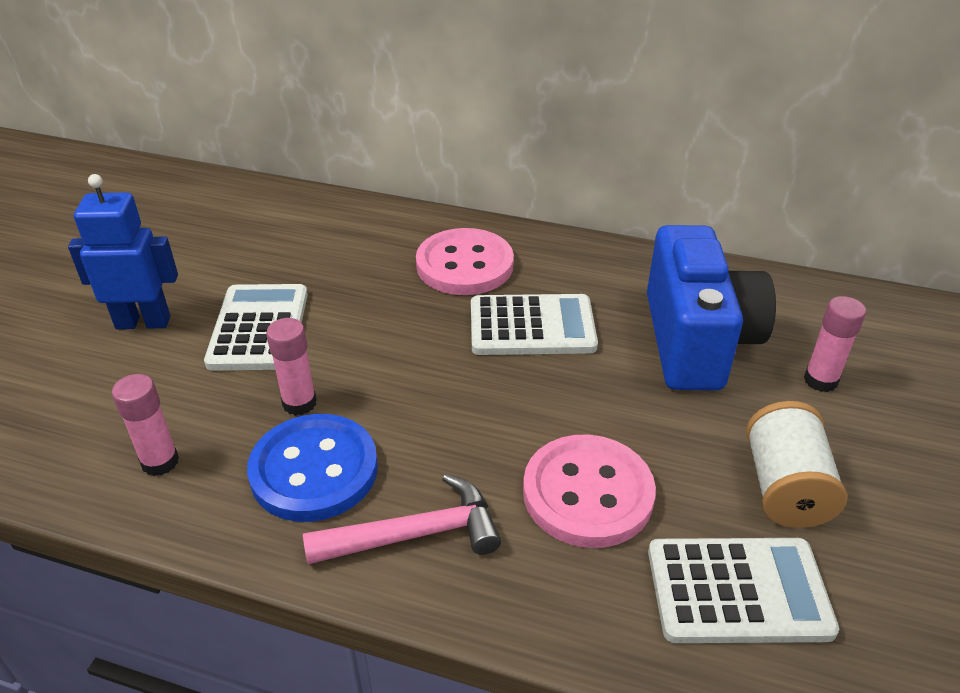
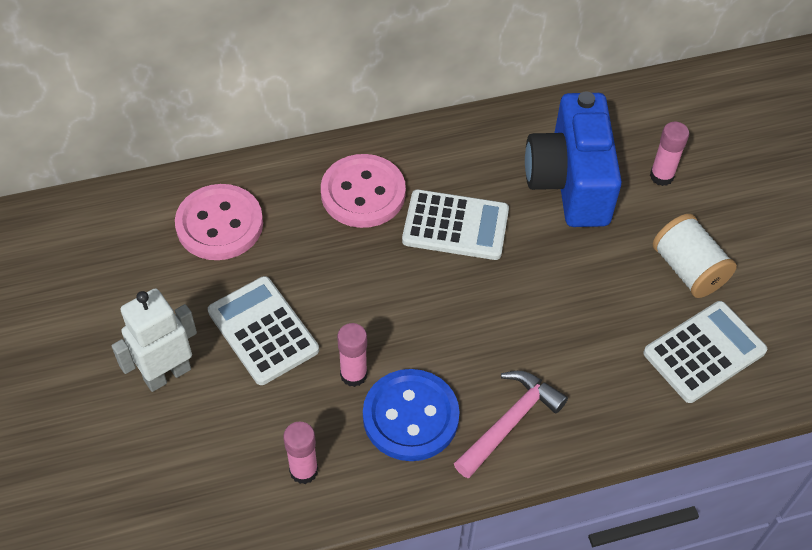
camera: 35 degrees left, 15 degrees up
(143, 322) = (167, 374): blue robot -> white robot
(532, 326) = (455, 226): white calculator -> white calculator turned 45 degrees clockwise
(587, 493) = (585, 336): pink button -> pink button (219, 224)
(697, 341) = (570, 182): blue camera -> blue camera turned 150 degrees counterclockwise

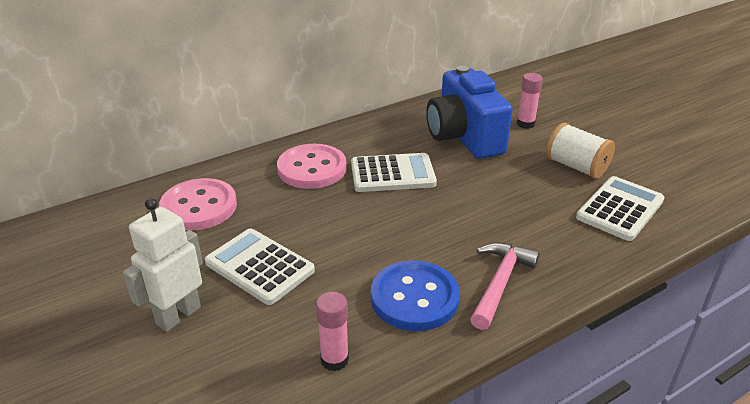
camera: 15 degrees left, 20 degrees down
(353, 374) = (351, 280): pink glue stick -> none

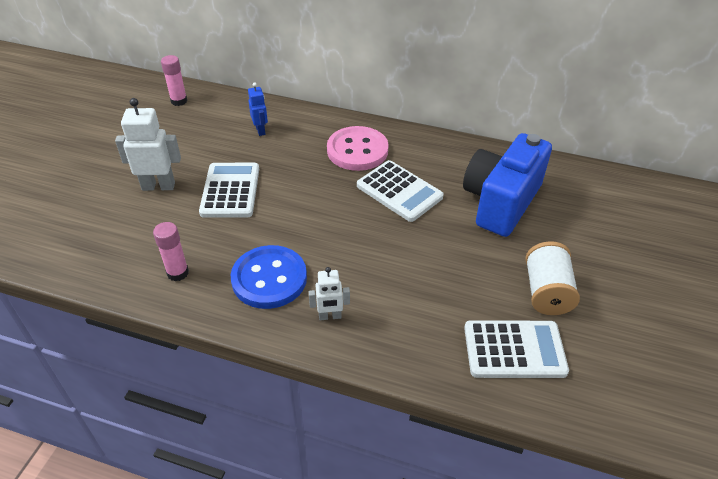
camera: 50 degrees right, 10 degrees up
(199, 207) = (260, 130): pink button -> blue robot
(500, 283) = (330, 316): pink hammer -> white robot
(525, 124) = (574, 227): pink glue stick -> pink glue stick (179, 101)

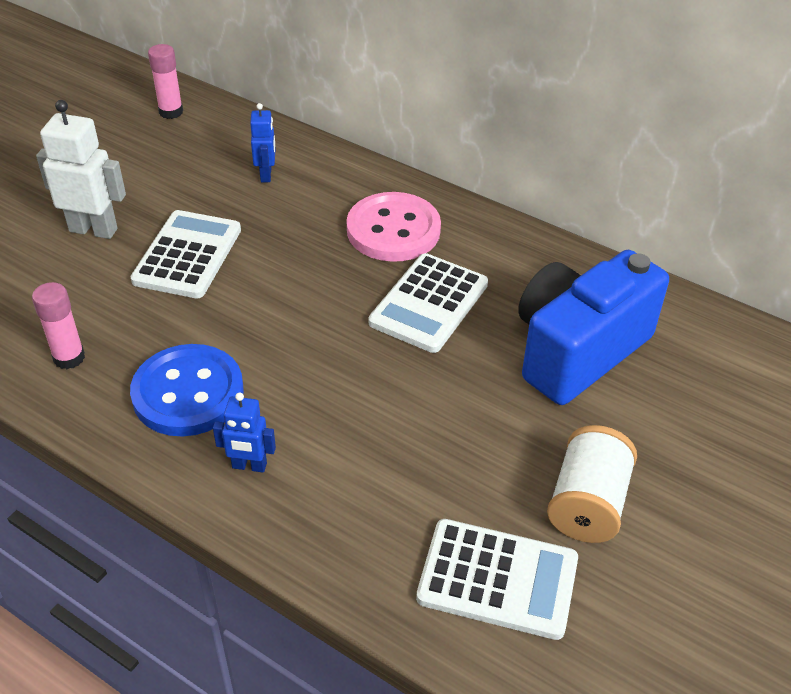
camera: 15 degrees right, 0 degrees up
(330, 316) = (249, 466): white robot -> blue robot
(399, 191) = (429, 303): white calculator -> white calculator turned 60 degrees clockwise

